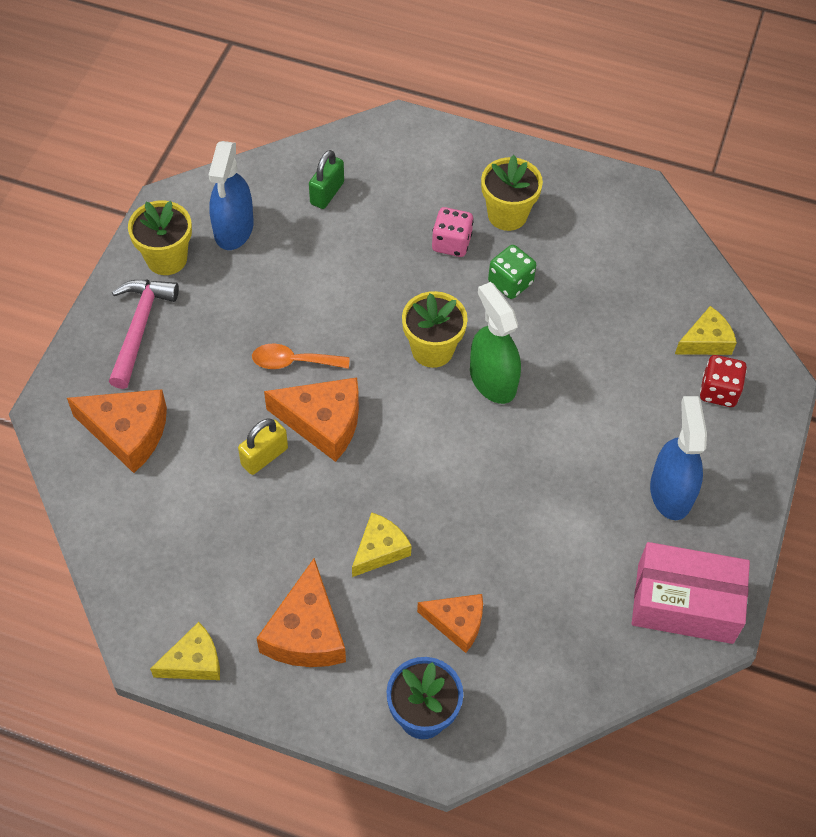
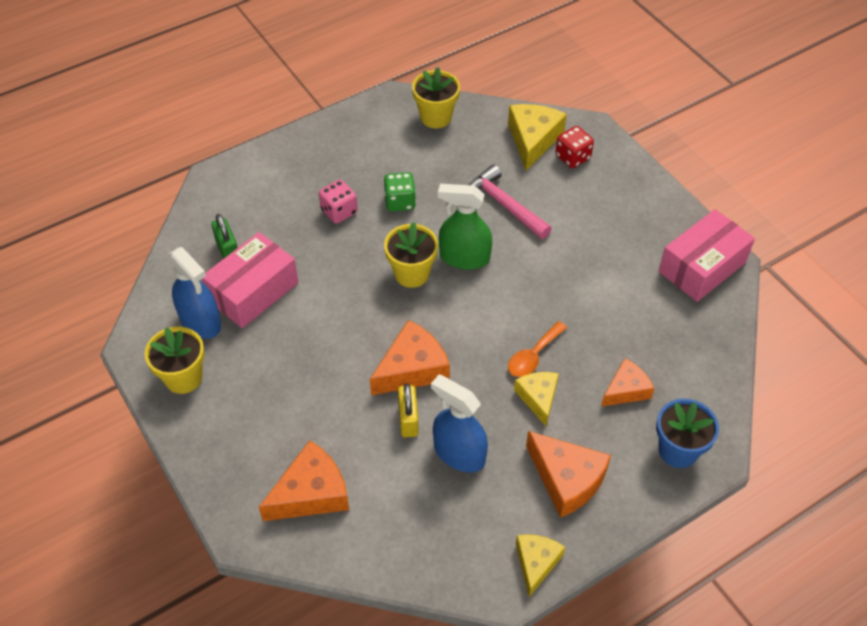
camera: 50 degrees left, 5 degrees down
(139, 328) = (227, 431): pink hammer -> pink hammer (504, 205)
(293, 362) = (347, 355): orange spoon -> orange spoon (533, 356)
(299, 243) = (253, 291): none -> pink box
(507, 215) = (346, 170): yellow flower pot -> yellow flower pot (436, 117)
(670, 492) = (622, 224): blue spray bottle -> blue spray bottle (459, 453)
(705, 341) = (533, 140): yellow cheese -> yellow cheese, size x1.55

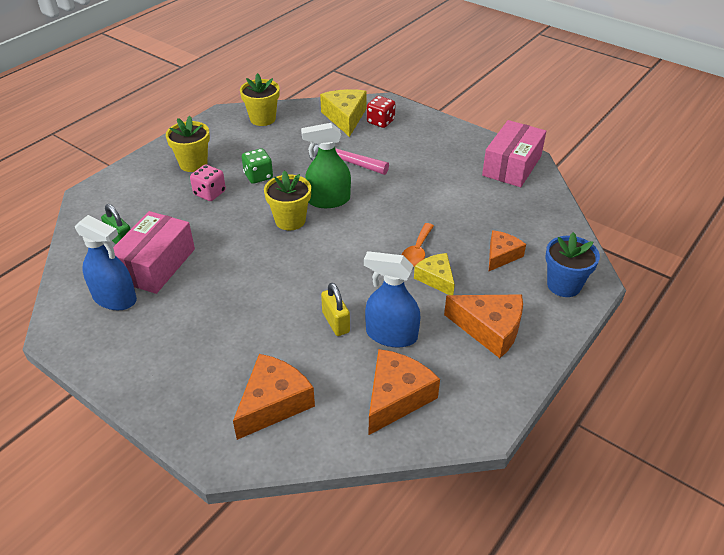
camera: 20 degrees left, 10 degrees down
(183, 377) = (114, 345): yellow flower pot -> yellow flower pot (193, 163)
(412, 368) = (321, 285): orange cheese -> orange cheese (396, 397)
(536, 563) = (498, 398): yellow cheese -> none

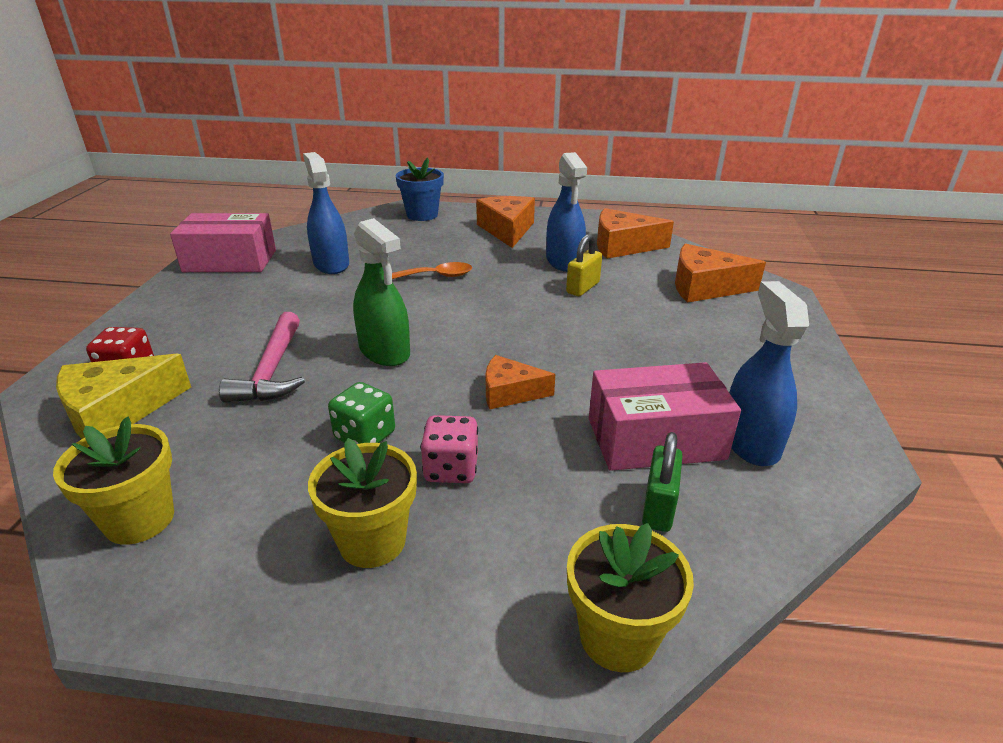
camera: 120 degrees left, 10 degrees down
(290, 220) = (453, 365): yellow flower pot -> yellow flower pot (617, 636)
(436, 278) = (468, 260): yellow cheese -> none
(475, 207) = (331, 264): none -> blue spray bottle
(501, 255) = (404, 241): orange cheese -> orange cheese (510, 393)

